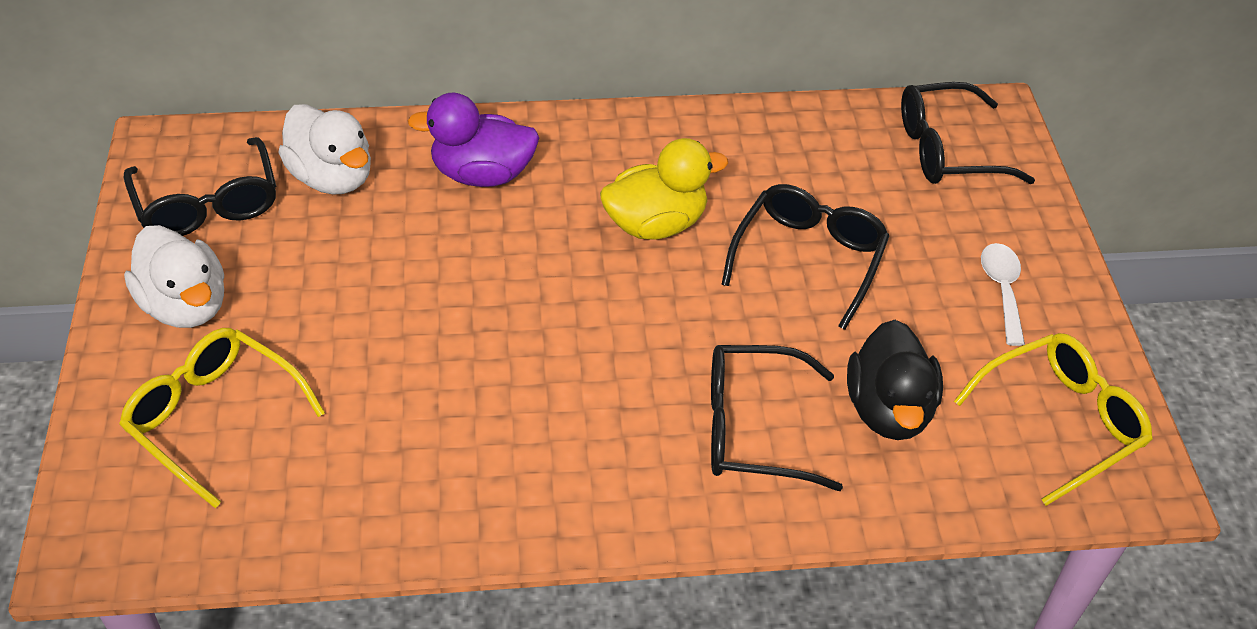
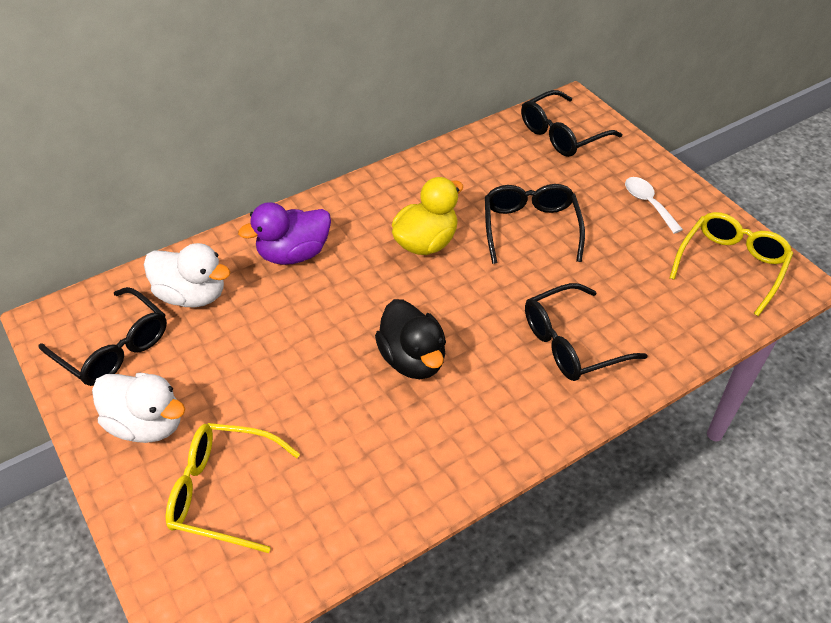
camera: 25 degrees left, 0 degrees up
(888, 409) = (637, 298): black duck -> black duck (413, 359)

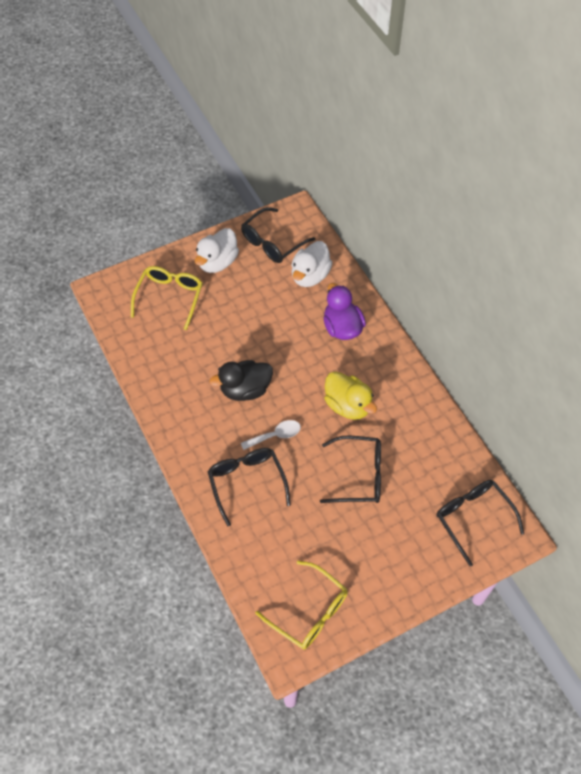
camera: 95 degrees right, 10 degrees up
(648, 203) = (383, 567): white spoon -> white spoon (275, 435)

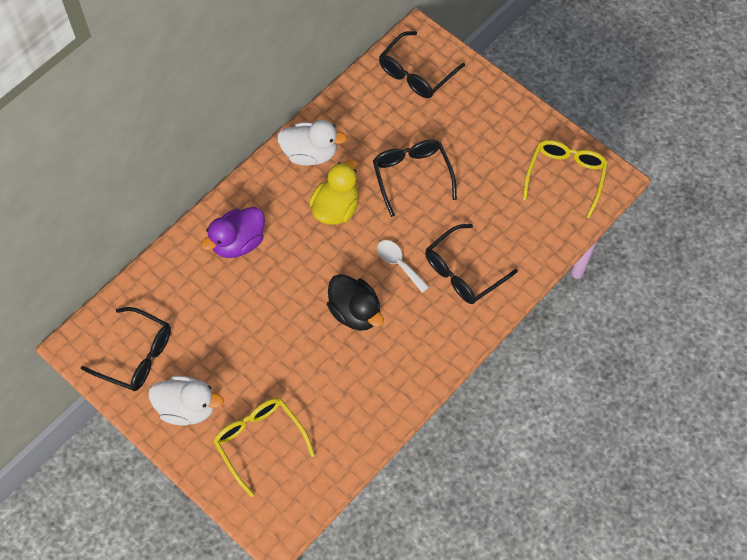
camera: 110 degrees left, 5 degrees up
(169, 298) = (260, 442): yellow glasses -> yellow glasses turned 60 degrees clockwise
(310, 276) = (175, 298): white duck -> white duck (310, 154)

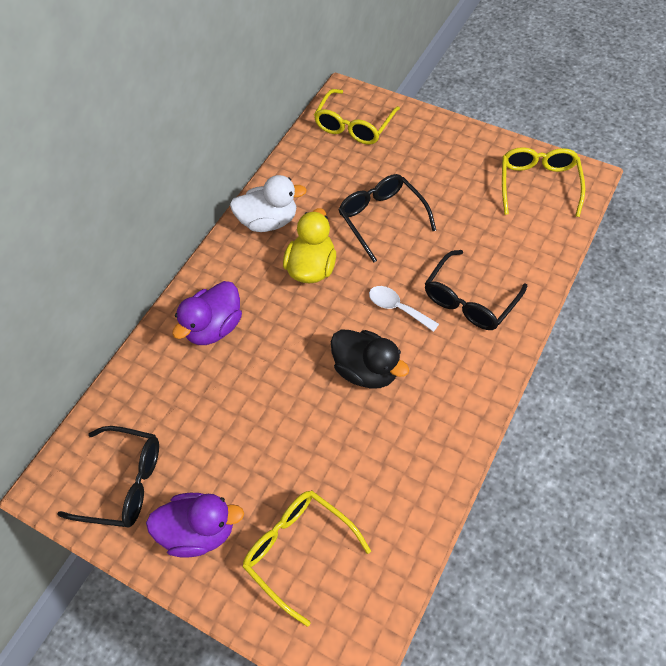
camera: 10 degrees left, 5 degrees down
(187, 408) = (199, 531): white duck -> purple duck
(416, 73) = (354, 125): black glasses -> yellow glasses

